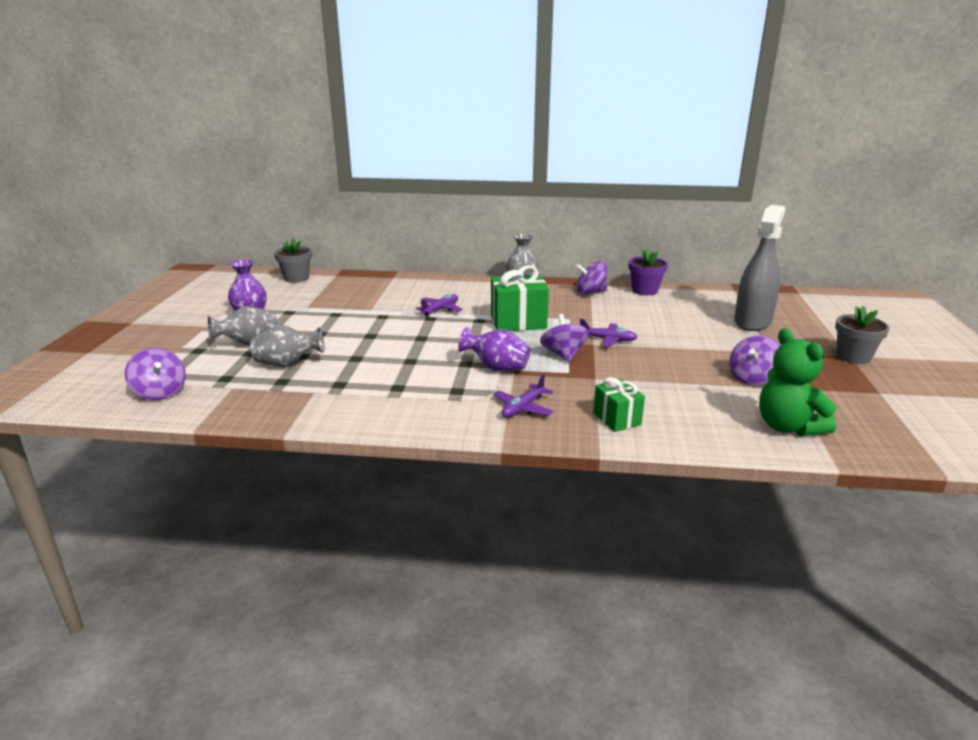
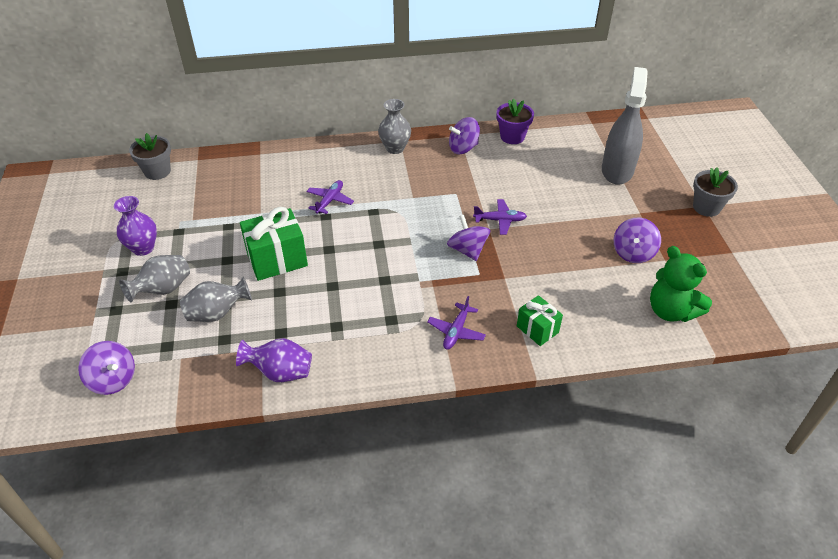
camera: 15 degrees left, 20 degrees up
(497, 368) = (415, 281): purple vase -> purple vase (280, 372)
(518, 322) = (411, 208): green gift -> green gift (277, 259)

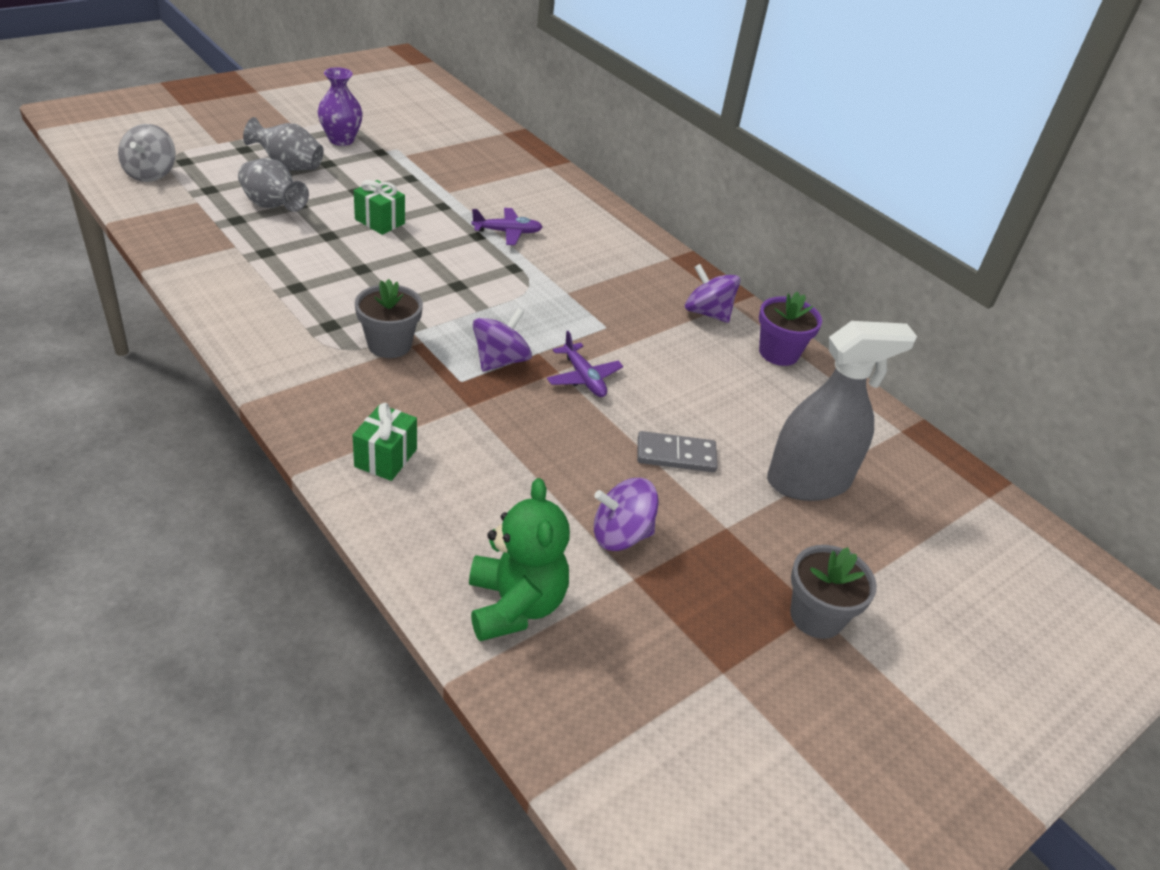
camera: 55 degrees right, 5 degrees down
(113, 379) = (150, 173): purple spinning top -> grey spinning top
(157, 171) = (463, 116): grey flower pot -> grey flower pot (389, 344)
(277, 259) = (379, 221): green gift -> green gift, size x0.59
(280, 372) = (205, 267): purple vase -> none
(395, 148) = (650, 257): grey vase -> none
(456, 331) = (340, 383): purple plane -> none
(580, 209) = (676, 455): none -> grey domino
(671, 311) = (515, 605): green teddy bear -> green teddy bear turned 150 degrees clockwise

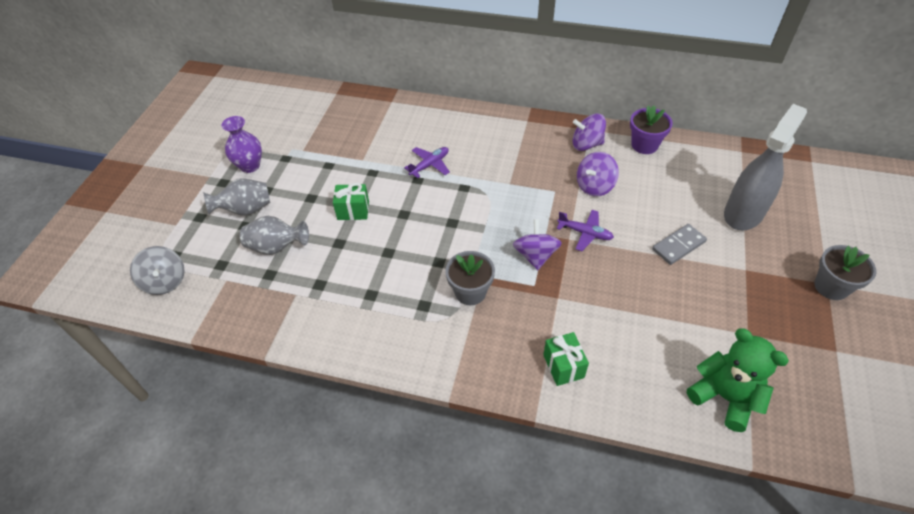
camera: 30 degrees left, 10 degrees up
(621, 535) = (714, 314): purple spinning top -> purple spinning top (594, 186)

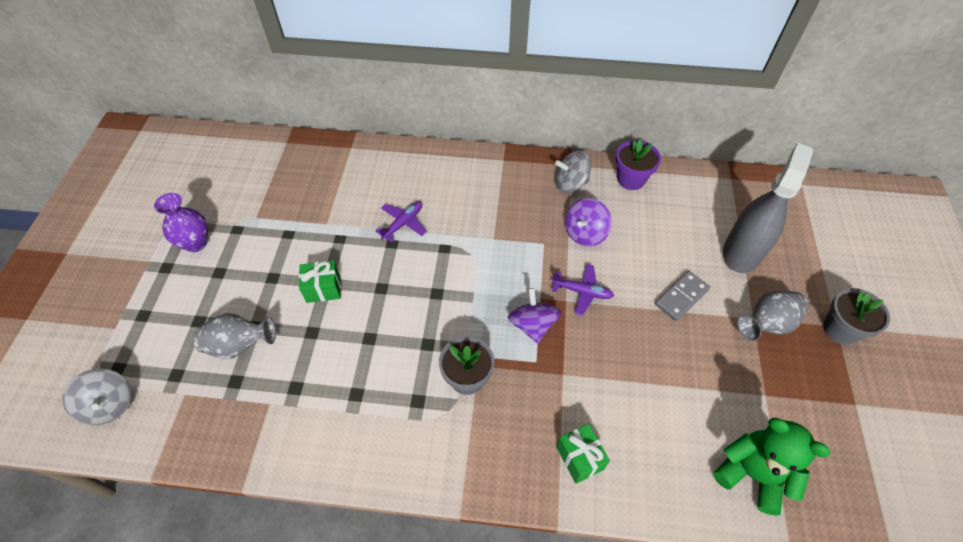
camera: 10 degrees left, 5 degrees up
(245, 210) = (197, 300): grey vase -> grey vase (766, 324)
(586, 144) = (570, 183): purple spinning top -> grey spinning top

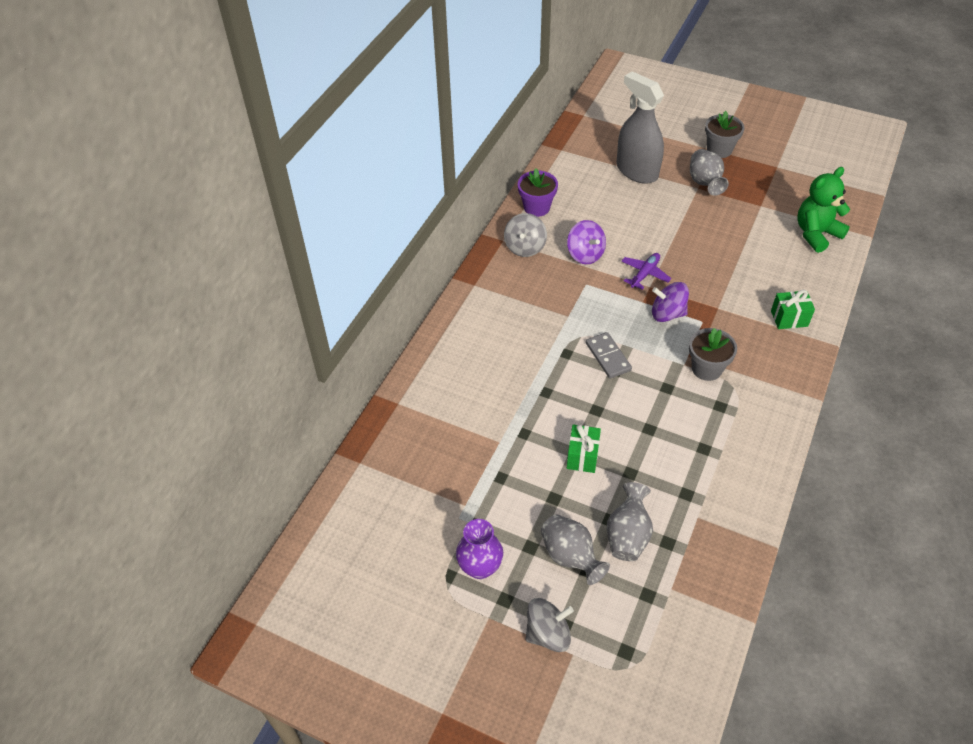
camera: 70 degrees left, 5 degrees down
(110, 404) = (667, 658): grey spinning top -> grey spinning top (548, 633)
(212, 304) = (570, 557): none -> grey vase
(403, 224) = (524, 378): purple plane -> none
(681, 297) = (667, 218): grey domino -> grey domino (608, 357)

